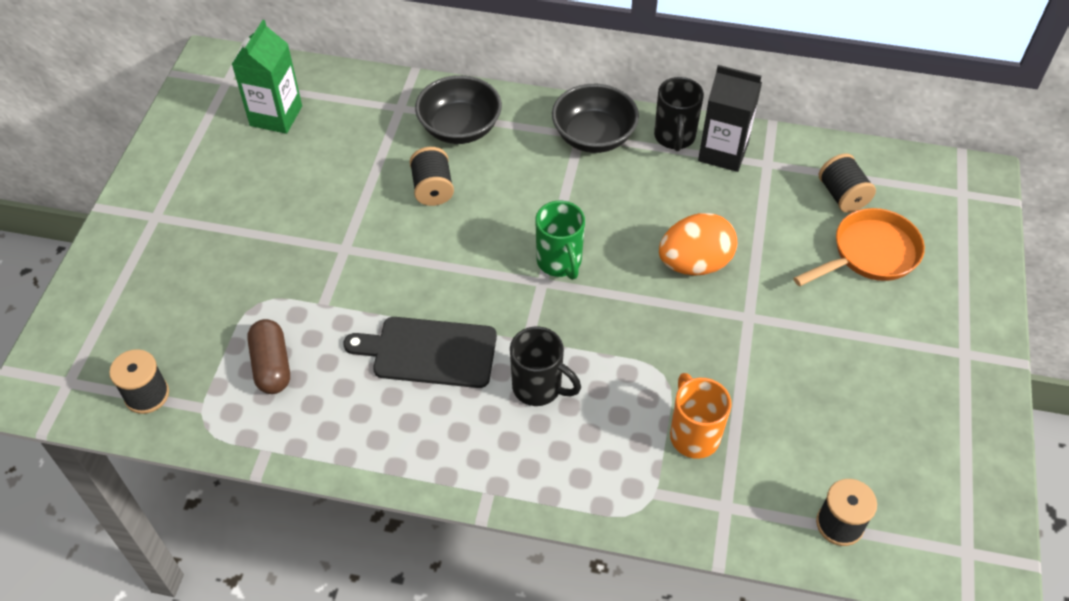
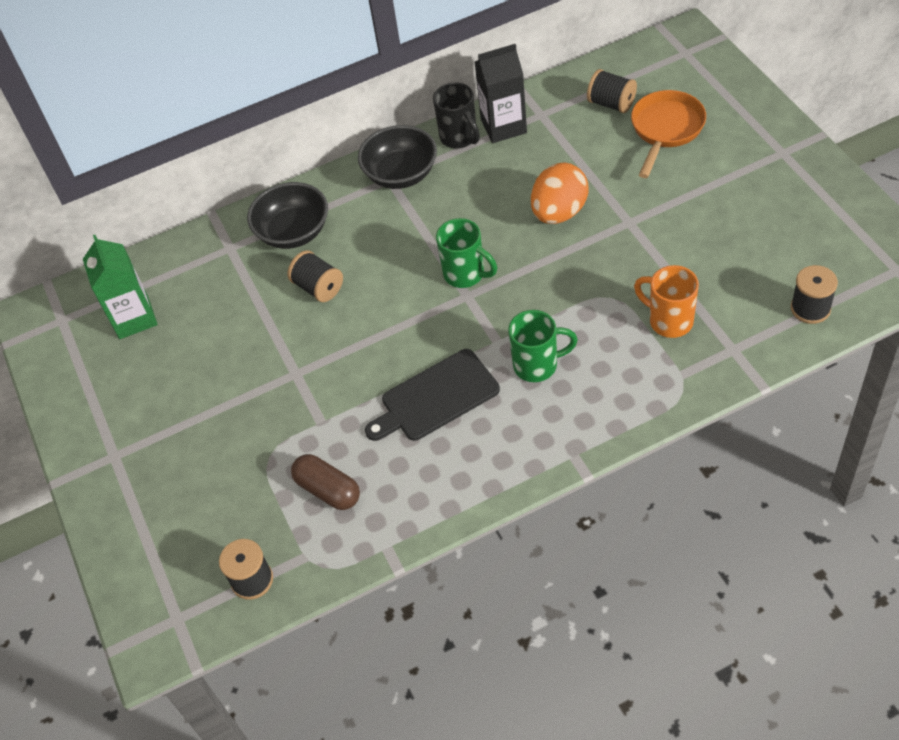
camera: 30 degrees left, 0 degrees up
(539, 388) = (537, 365): black mug -> green mug

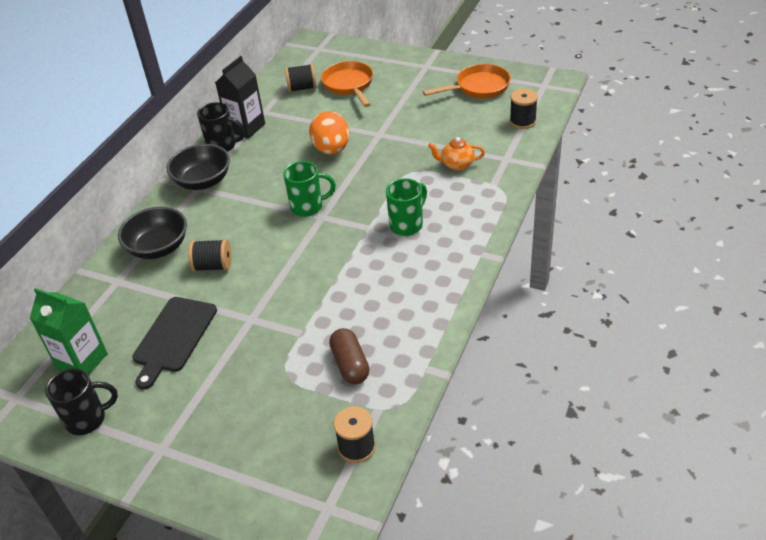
camera: 45 degrees left, 10 degrees down
(90, 383) = (88, 419): none -> black mug
(328, 490) = (350, 364): brown capsule -> brown capsule turned 75 degrees clockwise
(436, 398) = (364, 275): black cutting board -> black cutting board (174, 337)
(669, 321) = (456, 165): orange mug -> orange teapot
(811, 224) = (478, 87): none -> orange pan

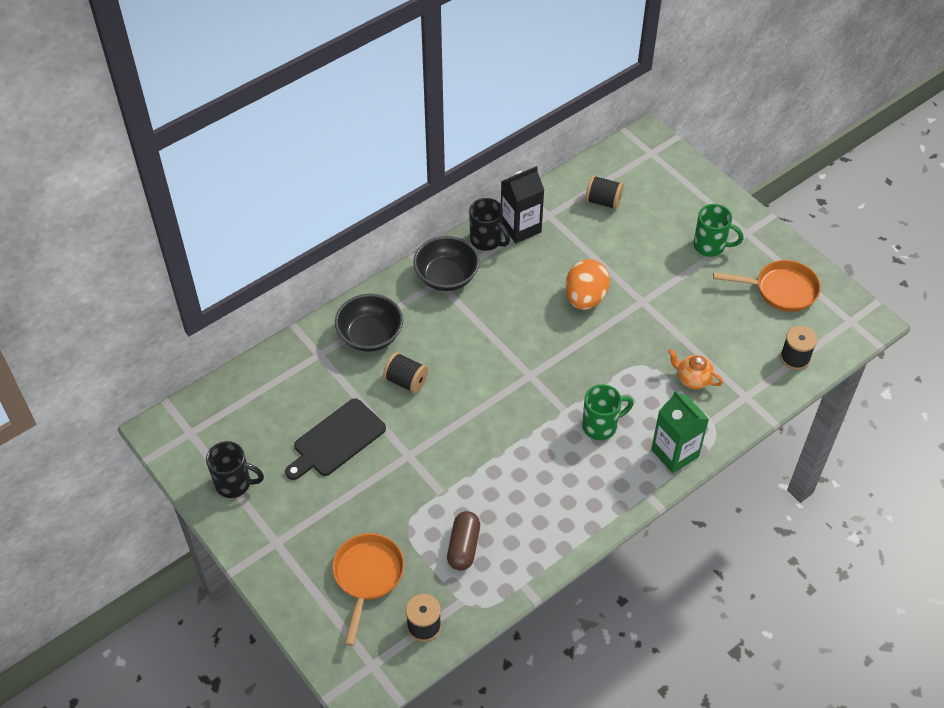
camera: 25 degrees right, 10 degrees up
(82, 361) = (254, 424): green carton -> green carton (674, 453)
(308, 207) = (524, 357): green mug -> green mug (710, 246)
(349, 85) = (652, 221): orange pan -> orange pan (367, 577)

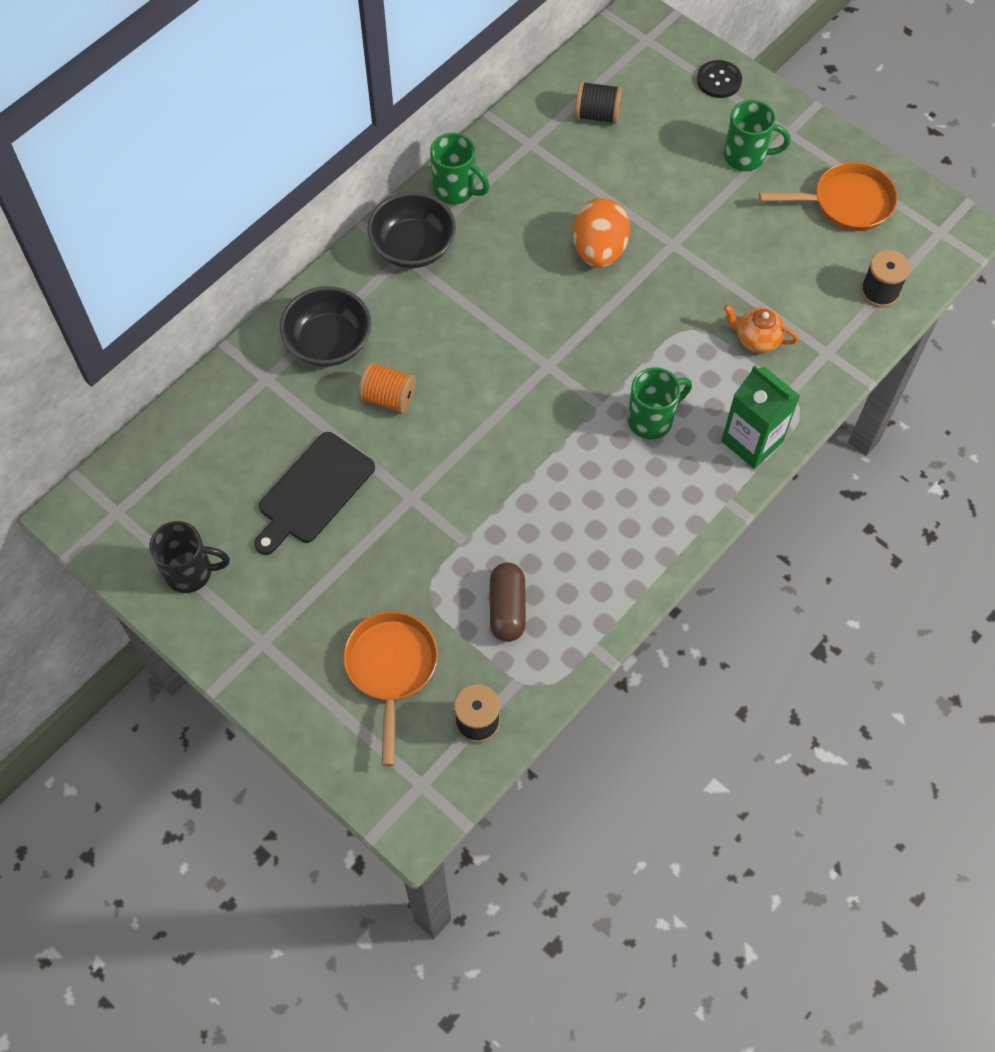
camera: 10 degrees left, 10 degrees up
(406, 381) = (388, 398): black spool -> orange spool
(487, 241) = (456, 190): black mug -> green mug
(520, 228) = (497, 166): black carton -> none
(700, 189) = (719, 80): none -> black button

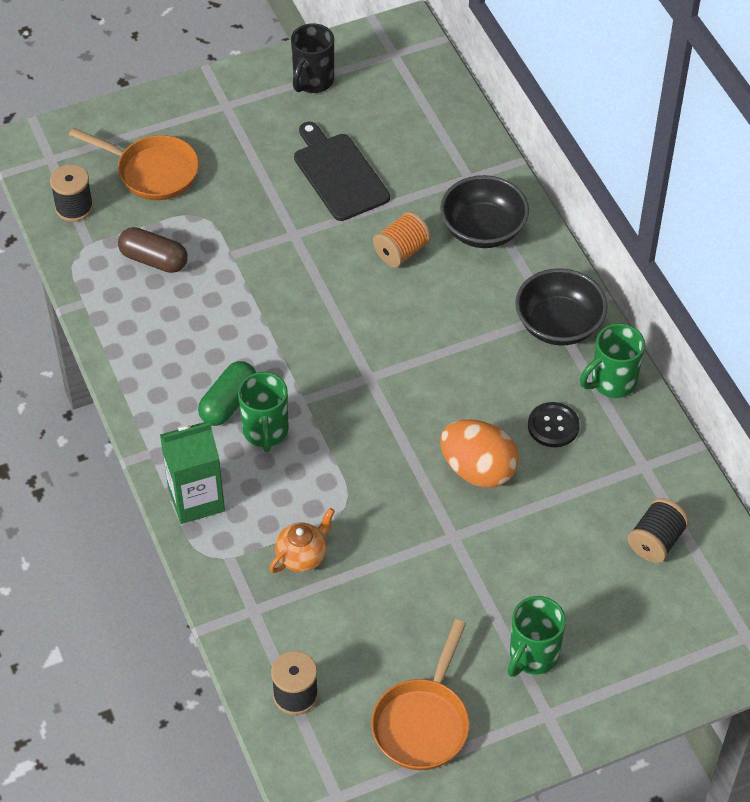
camera: 115 degrees right, 10 degrees down
(638, 463) = (228, 403): none -> green capsule
(719, 80) = (654, 680): black button -> black button (553, 426)

